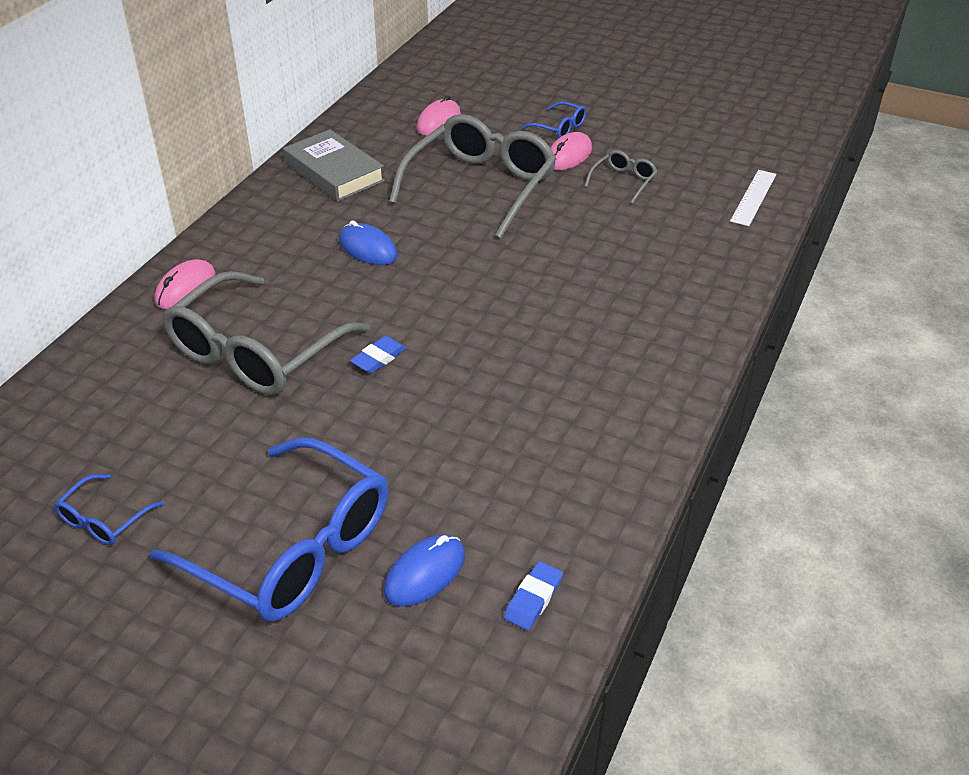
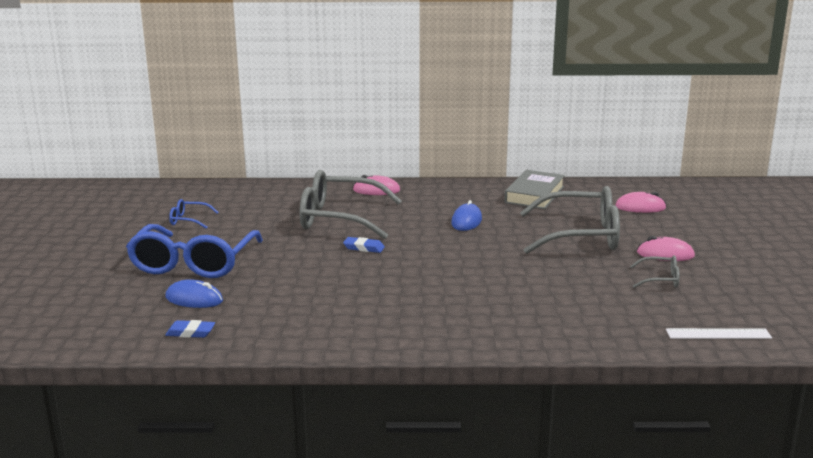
camera: 65 degrees right, 20 degrees down
(559, 128) = (698, 244): blue glasses -> none

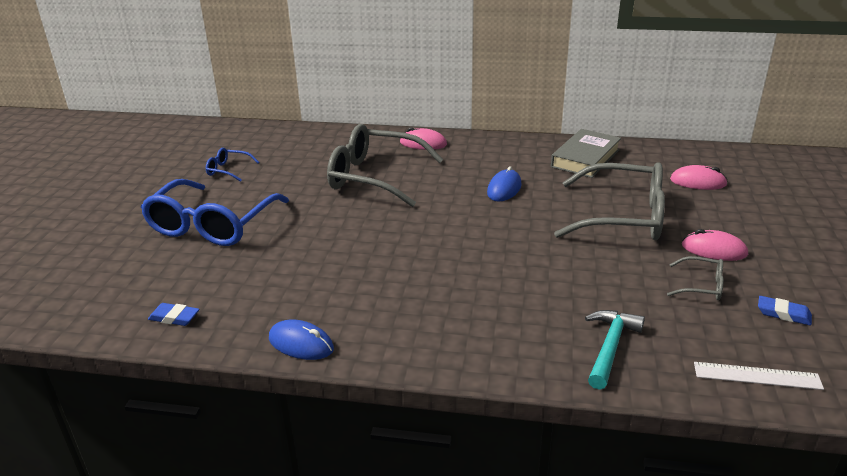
camera: 10 degrees right, 10 degrees up
(194, 299) = (195, 272): blue mouse -> blue mouse (301, 344)
(364, 248) = (387, 217): blue eraser -> blue eraser (783, 314)
(594, 325) = (610, 347): none -> turquoise hammer

